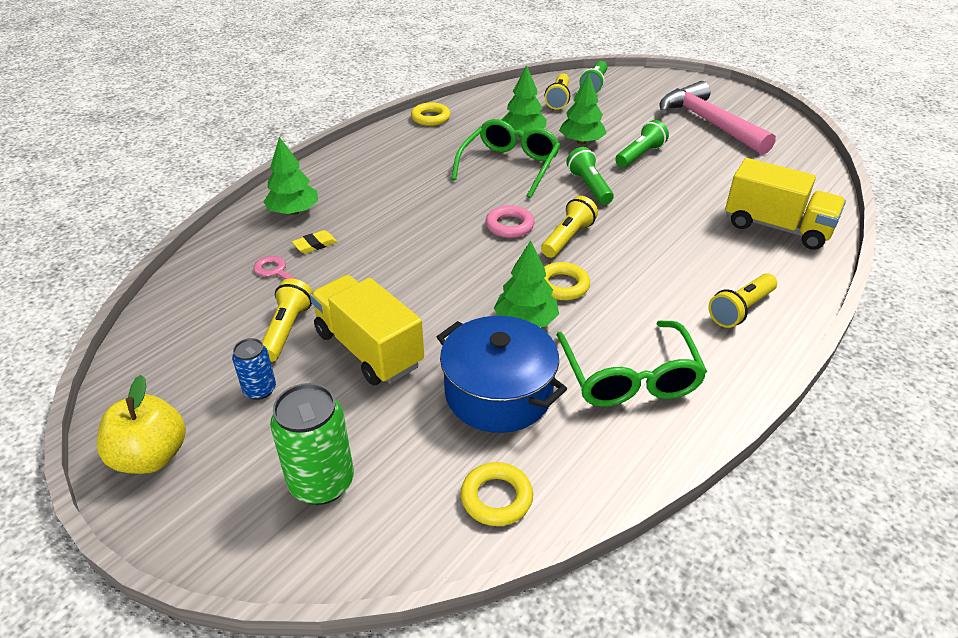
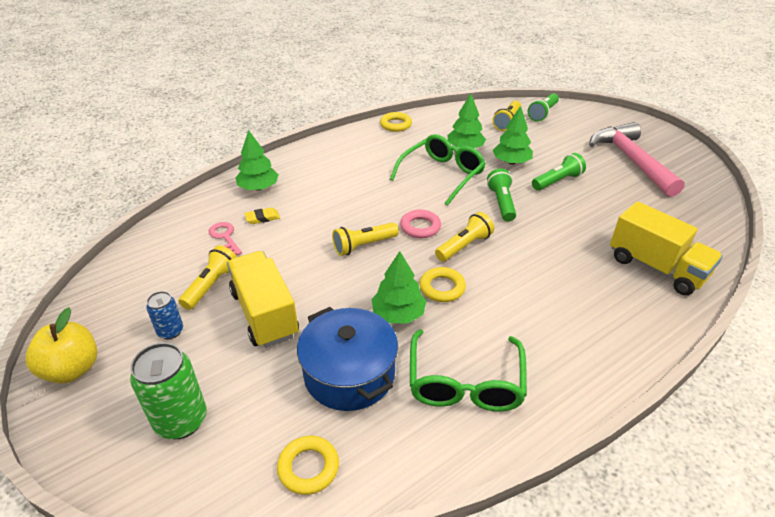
camera: 15 degrees right, 0 degrees up
(740, 310) = (590, 340): yellow flashlight -> yellow flashlight (363, 246)

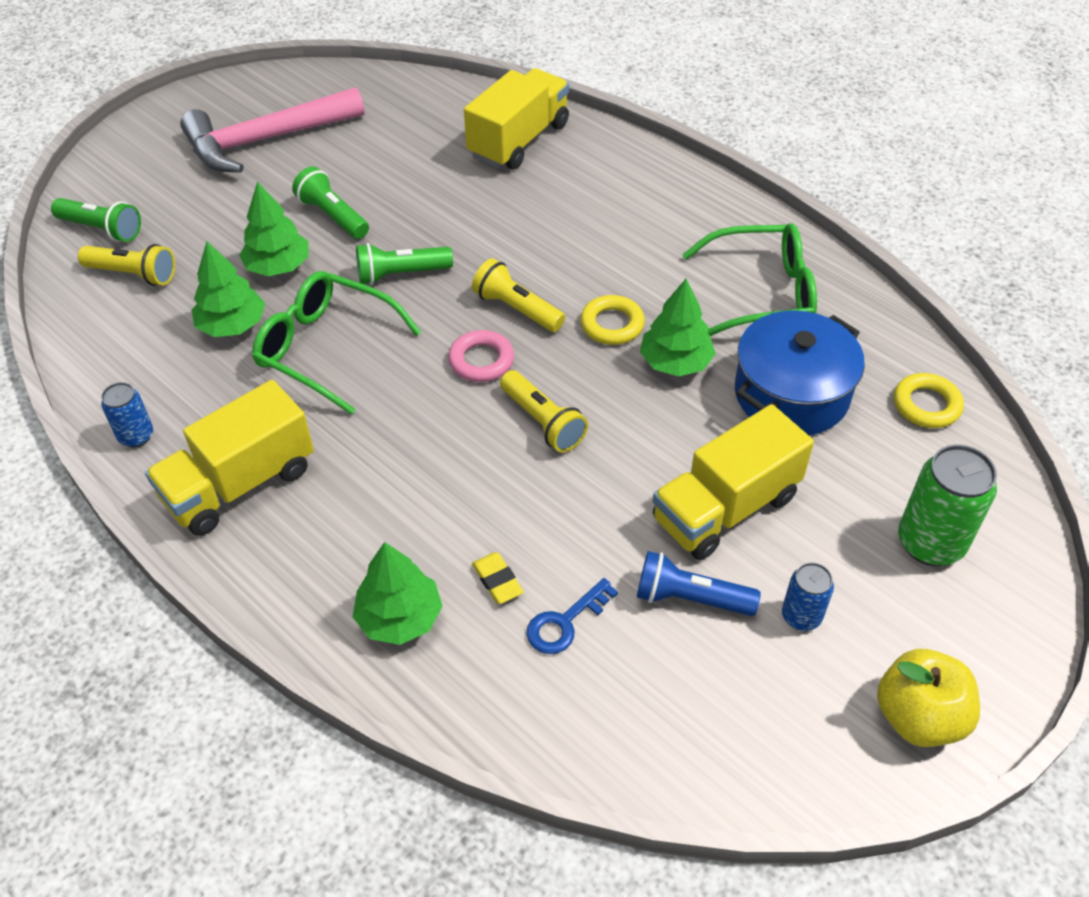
camera: 100 degrees left, 10 degrees up
(211, 285) = (690, 598): yellow flashlight -> blue flashlight
(225, 237) = (565, 622): pink key -> blue key
(357, 149) = (239, 484): none -> yellow truck
(396, 125) = (136, 436): yellow ring -> blue can

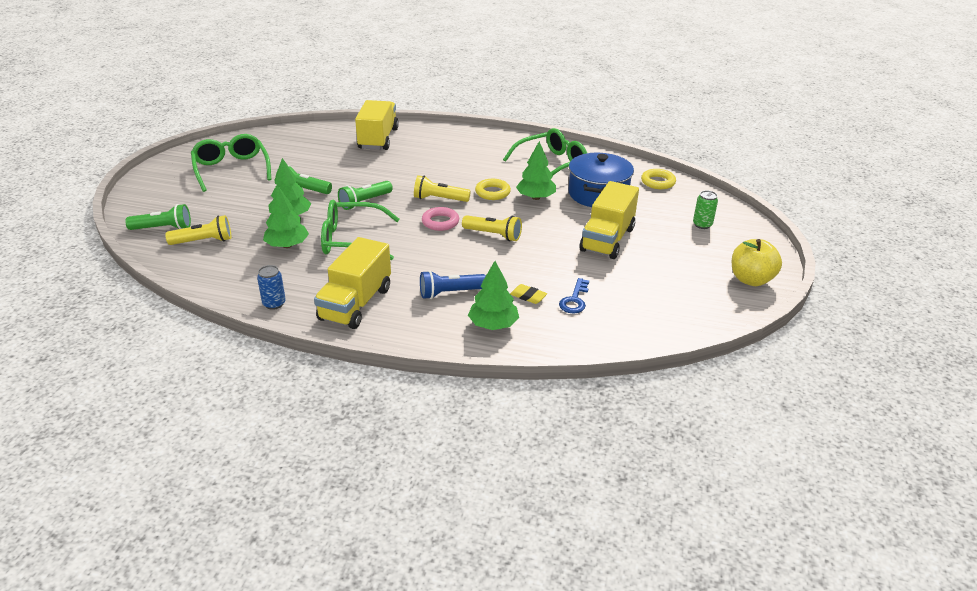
camera: 30 degrees left, 15 degrees down
(266, 140) = (232, 170): pink hammer -> green glasses
(690, 598) = (622, 273): blue flashlight -> blue flashlight (450, 293)
(801, 616) = (674, 264): blue can -> none
(930, 543) = (702, 225): green can -> green can, size x0.57

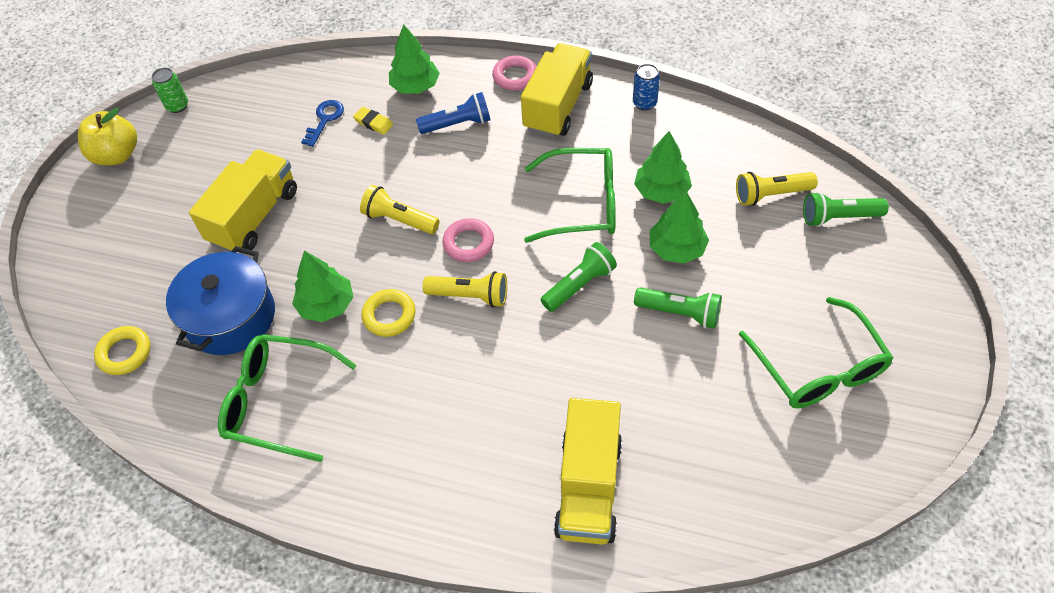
camera: 175 degrees left, 20 degrees up
(393, 330) = (515, 76): none -> pink ring
(551, 164) = (280, 402): green glasses -> green glasses turned 45 degrees clockwise
(702, 225) = (115, 250): green can -> green can (177, 106)

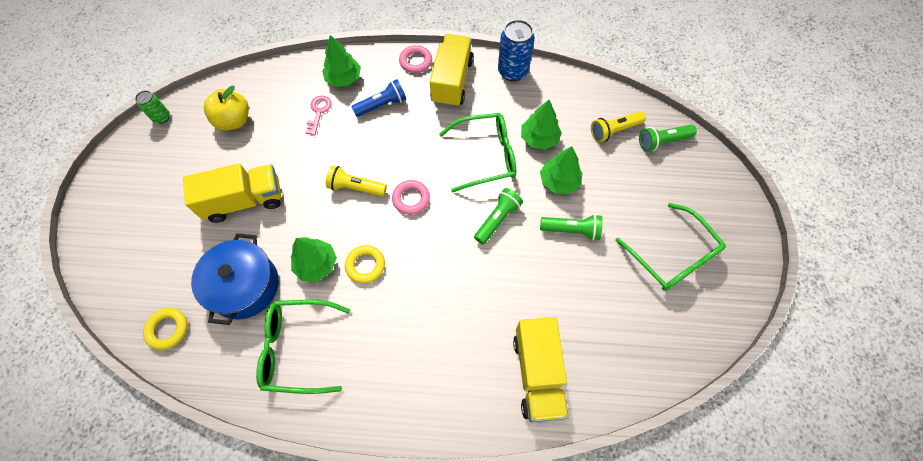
camera: 15 degrees left, 10 degrees up
(117, 155) = (122, 165): yellow apple -> yellow apple (234, 121)
(254, 216) = (244, 201): yellow truck -> yellow truck turned 60 degrees clockwise
(325, 120) = (281, 114): blue key -> none
(373, 123) = (319, 112): yellow eraser -> pink key
(470, 296) = (421, 240): yellow flashlight -> none
(644, 103) = (512, 71): blue can -> blue can, size x1.76

